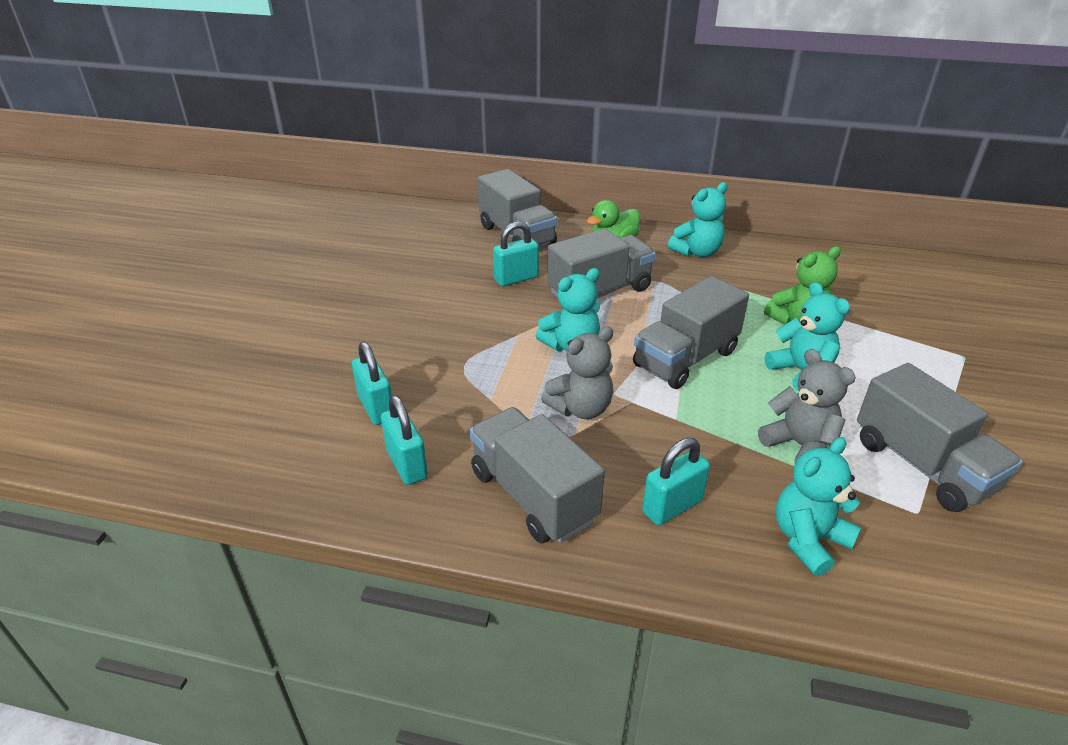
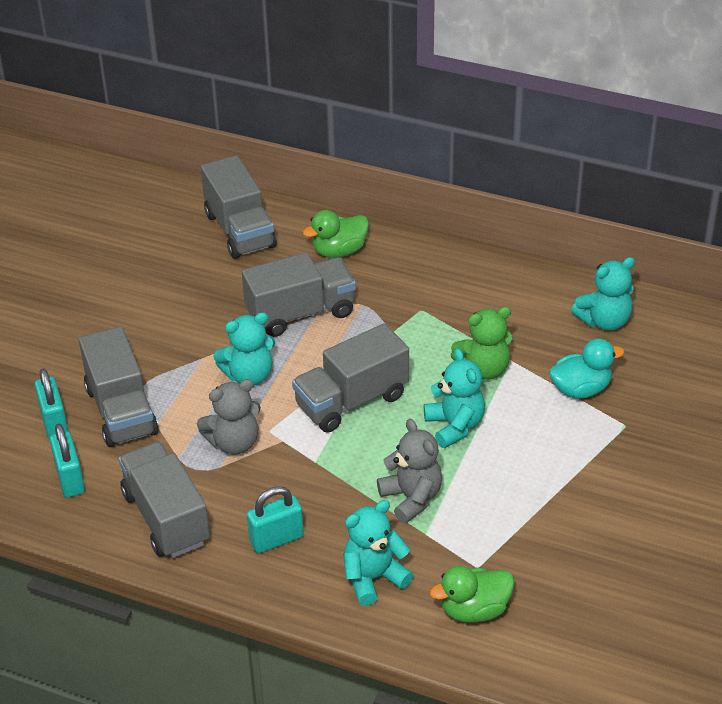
camera: 10 degrees right, 5 degrees up
(516, 279) = (221, 289): turquoise padlock -> none
(697, 252) = (424, 271): turquoise teddy bear -> turquoise teddy bear (604, 321)
(899, 330) = (581, 389): none -> turquoise duck
(922, 465) = (508, 527): grey truck -> grey truck (121, 411)
(949, 565) = (474, 610): none -> green duck

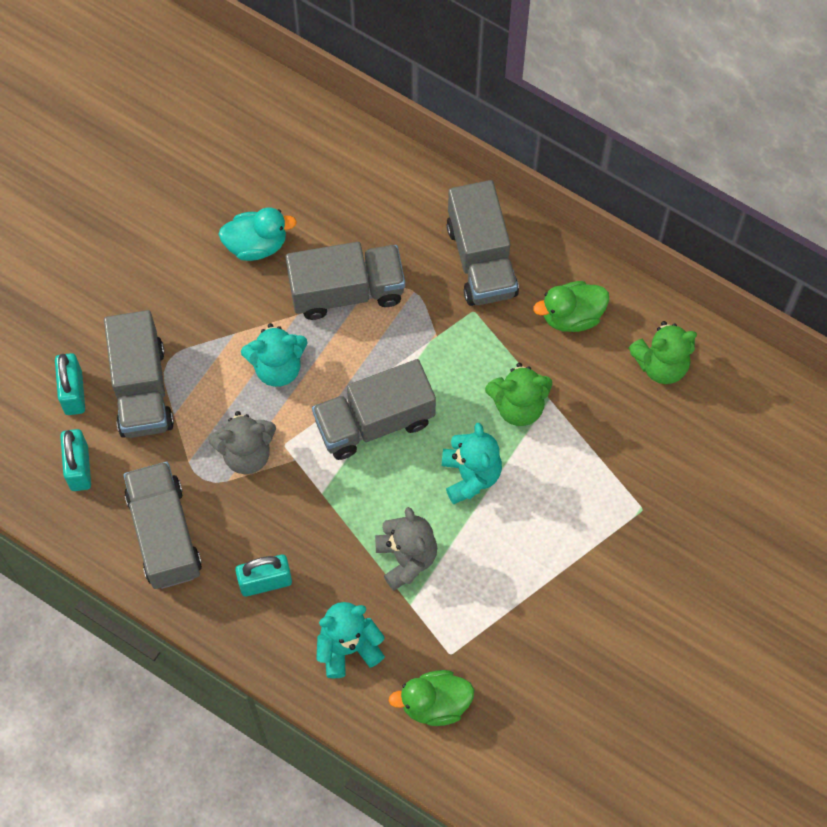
camera: 10 degrees right, 25 degrees up
(240, 230) = (305, 158): grey truck -> grey truck (481, 260)
(339, 251) = (405, 209): green duck -> green duck (571, 316)
(581, 389) = (610, 453): turquoise duck -> turquoise duck (256, 244)
(604, 321) = (661, 364): turquoise teddy bear -> green teddy bear

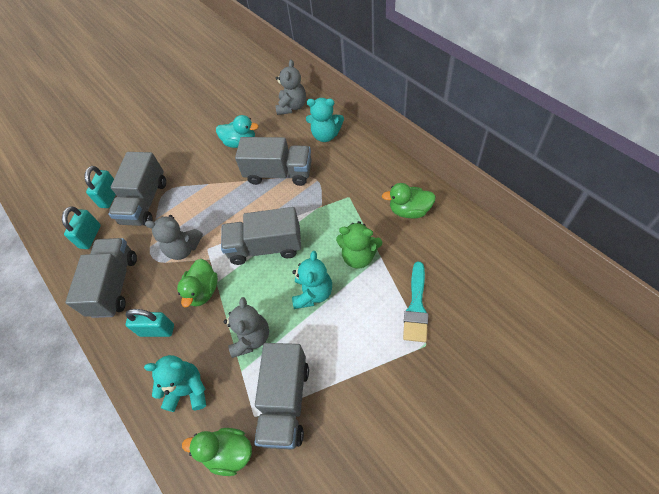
camera: 25 degrees right, 10 degrees down
(277, 367) = (223, 205): turquoise teddy bear -> turquoise teddy bear (325, 135)
(307, 510) = (203, 291): none -> green duck
(319, 153) = (292, 106): none -> grey teddy bear
(481, 260) = (363, 171): grey truck -> grey truck (285, 402)
(617, 461) = (416, 307): none -> turquoise brush
(661, 364) = (462, 251): green teddy bear -> none

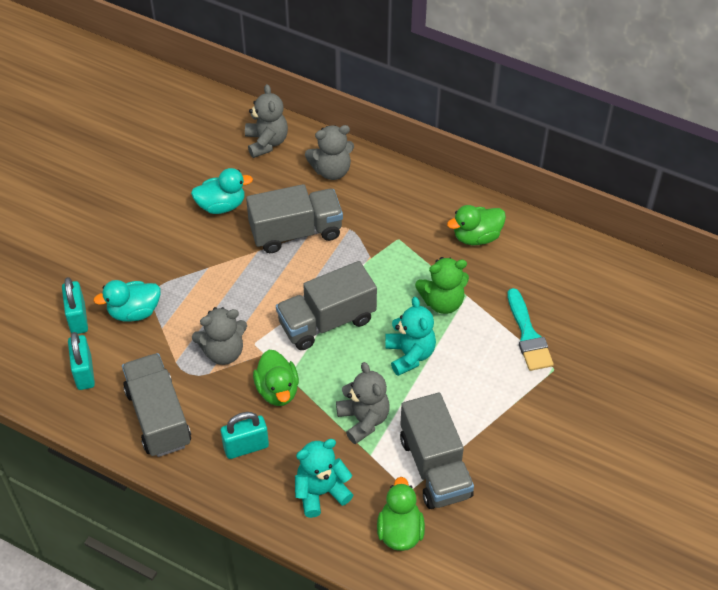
camera: 30 degrees left, 5 degrees down
(145, 202) = (134, 312): grey truck -> turquoise duck
(228, 453) = (400, 531): green duck -> green duck turned 105 degrees clockwise
(325, 135) = (331, 170): turquoise teddy bear -> grey teddy bear

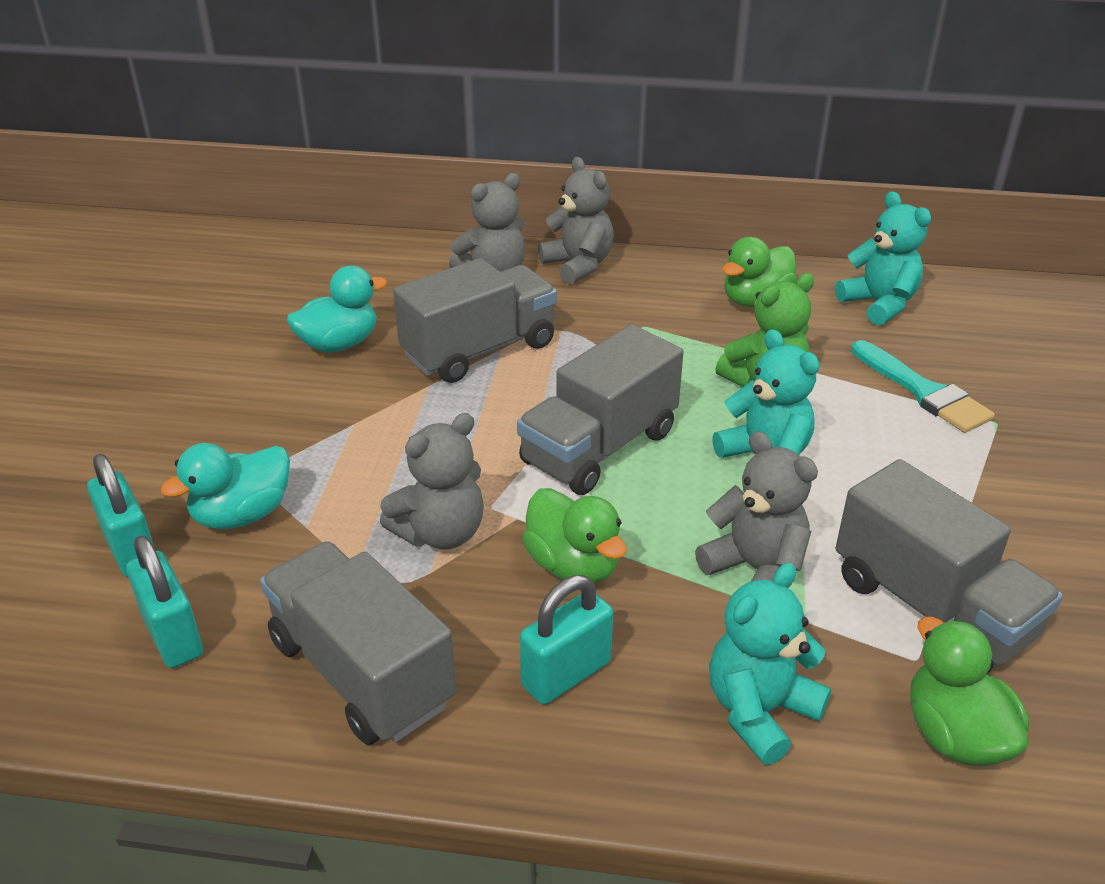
camera: 20 degrees left, 15 degrees down
(266, 142) = (375, 263): grey teddy bear -> grey teddy bear (578, 265)
(550, 261) = (879, 304): none -> turquoise teddy bear

